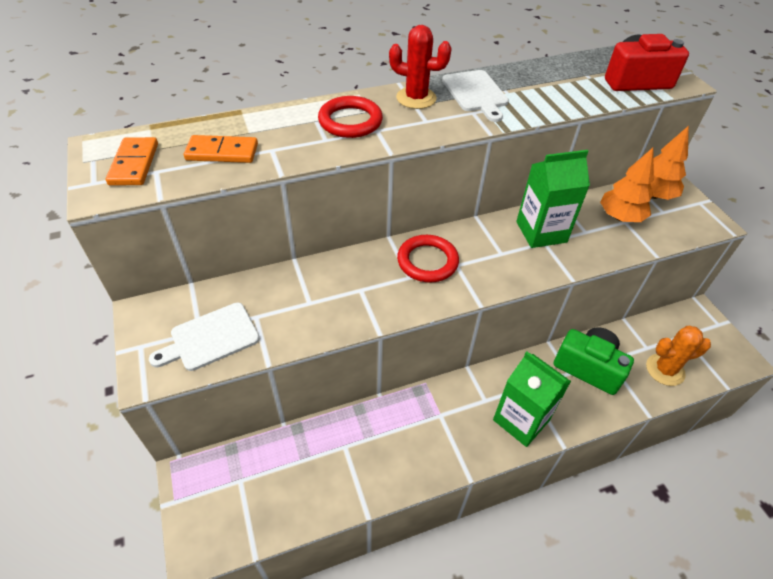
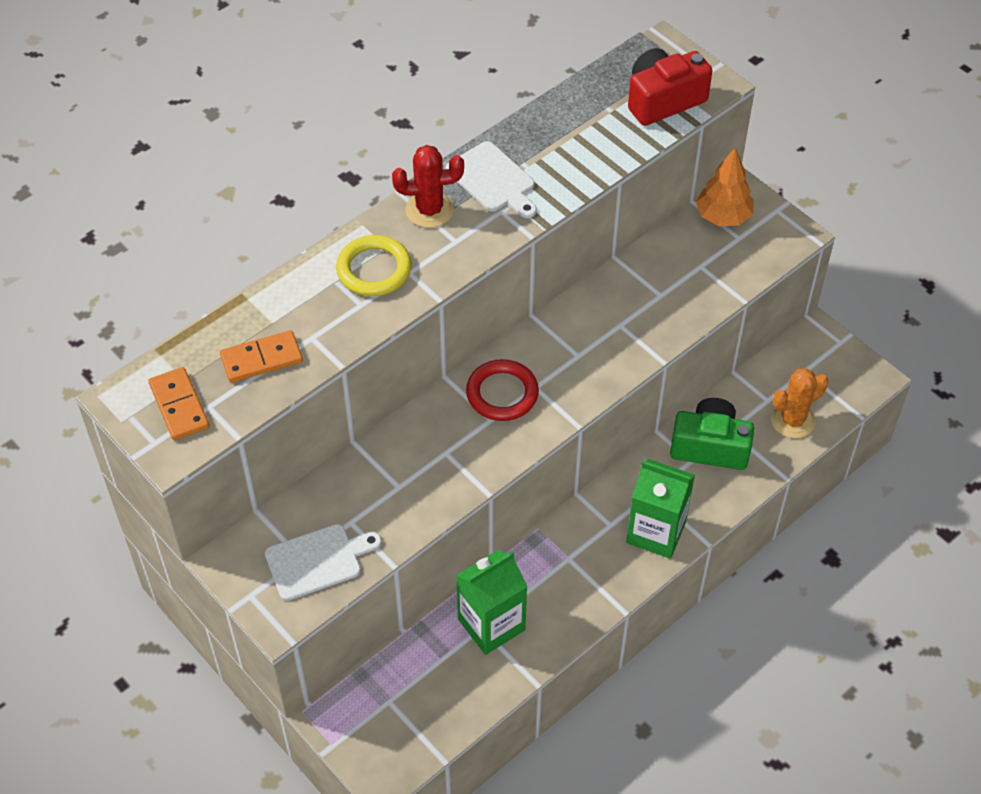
camera: 20 degrees left, 5 degrees up
(210, 338) = (318, 561): white cutting board -> white cutting board turned 150 degrees counterclockwise
(350, 121) = (374, 269): red ring -> yellow ring
(541, 232) = (612, 312): green carton -> green carton (491, 624)
(620, 217) = (693, 261): orange tree -> none

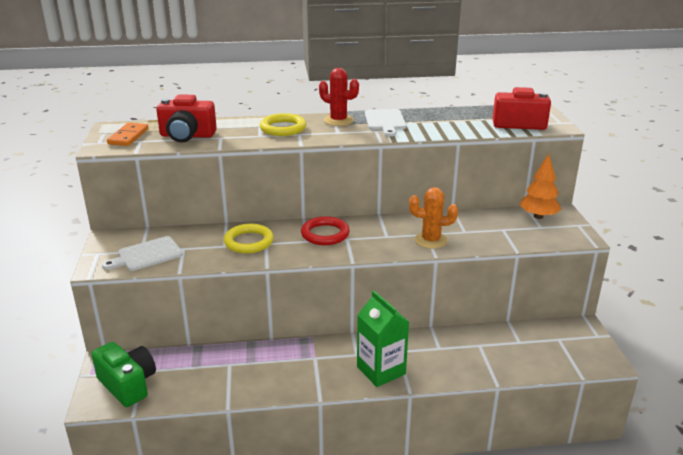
camera: 35 degrees right, 25 degrees down
(261, 359) = (187, 136): orange domino -> red camera
(318, 561) = (146, 255): white cutting board -> white cutting board turned 135 degrees clockwise
(422, 462) = (249, 242): none -> yellow ring
(491, 624) = (236, 365): green carton -> none
(710, 446) = (458, 347): green camera -> green camera (128, 384)
(792, 420) = (528, 358): orange cactus -> orange cactus (431, 240)

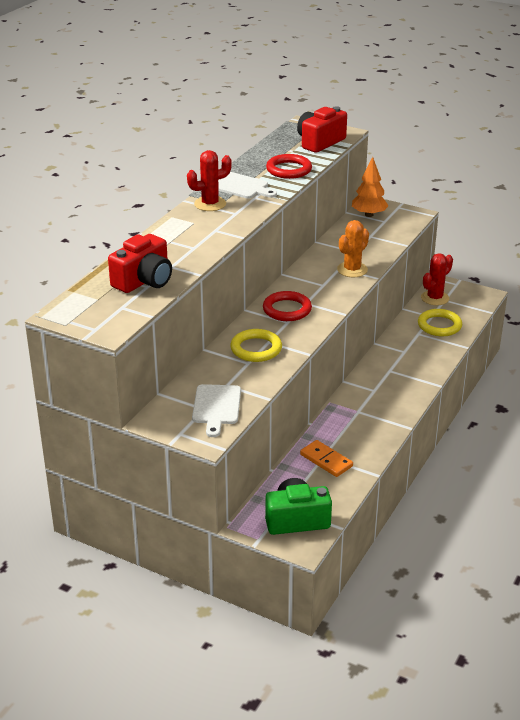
camera: 55 degrees left, 5 degrees up
(128, 136) = (101, 310): orange domino -> orange domino (326, 460)
(283, 128) = (192, 232): yellow ring -> yellow ring (439, 325)
(381, 370) = (404, 387): green carton -> none
(445, 127) = (289, 170): none -> red ring
(552, 332) = (435, 298): none -> red cactus

